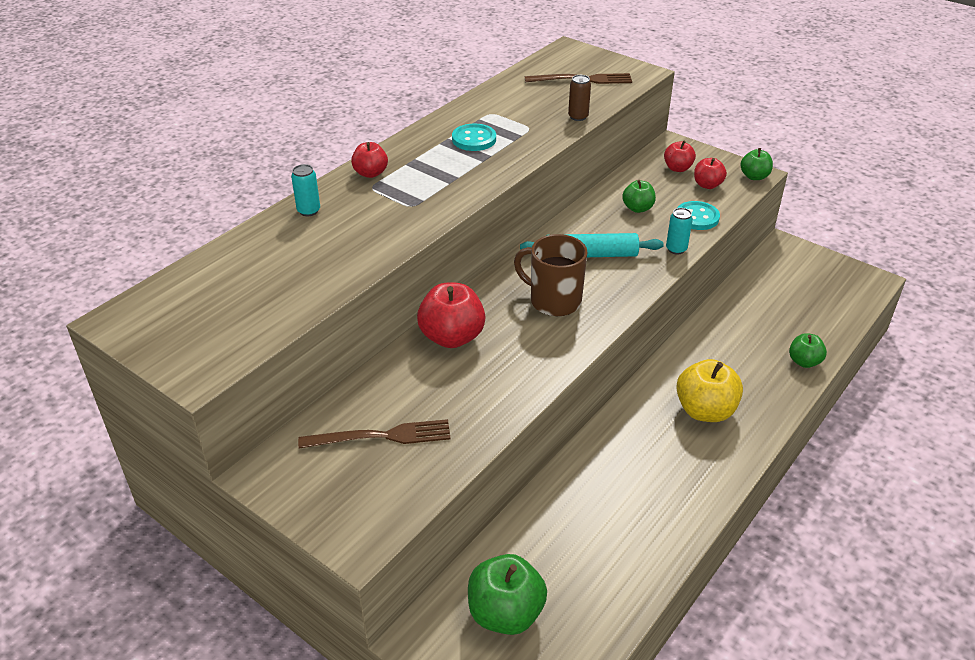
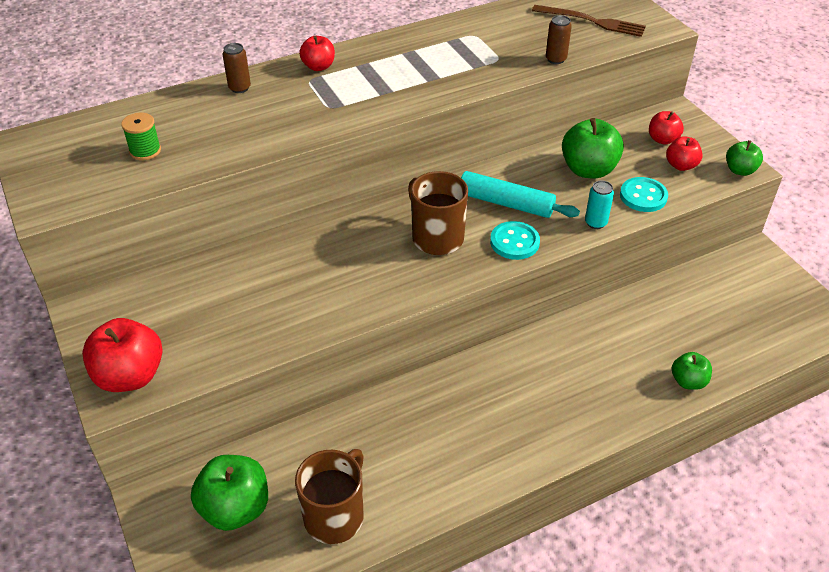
camera: 25 degrees right, 5 degrees up
(260, 292) = (145, 151): none -> green spool
(308, 211) = (239, 88): turquoise can -> brown can
(381, 436) = (197, 312): brown fork -> none
(452, 337) = (320, 242): red apple -> red apple (130, 376)
(474, 139) = (436, 57): turquoise button -> turquoise button (514, 242)
(601, 582) = (335, 516): none -> brown mug
(637, 208) = (588, 170): green apple -> green apple, size x1.72
(705, 411) = (548, 394): yellow apple -> none

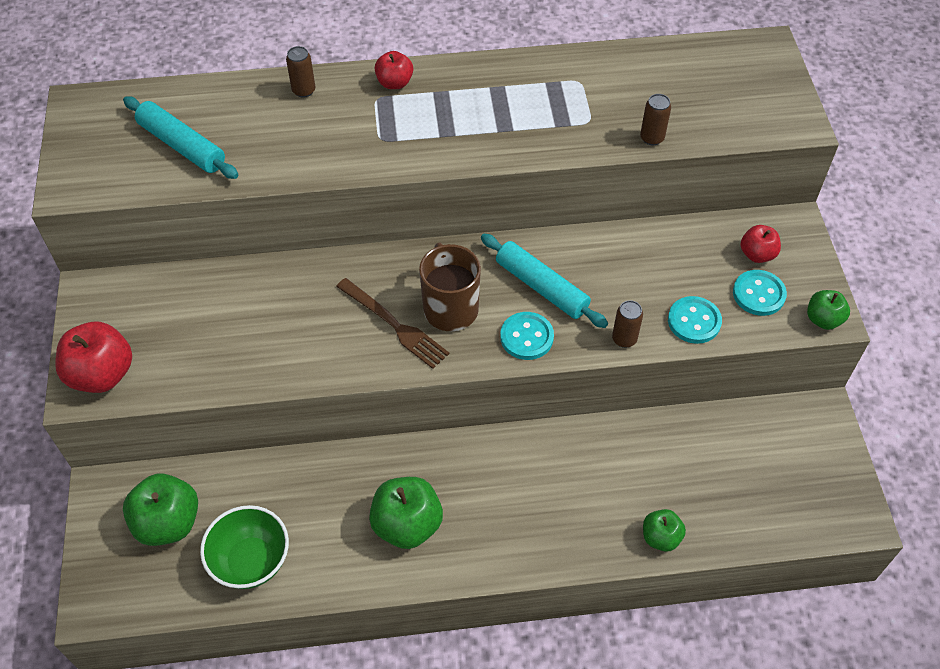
camera: 20 degrees right, 10 degrees up
(145, 151) = (182, 146): green spool -> turquoise rolling pin
(335, 516) = (251, 561): brown mug -> green bowl
(588, 170) = (652, 270): green apple -> green apple (407, 525)
(592, 21) = (722, 95): brown fork -> brown fork (394, 325)
(595, 223) = (624, 339): turquoise can -> brown can
(681, 165) = (758, 294): red apple -> turquoise button

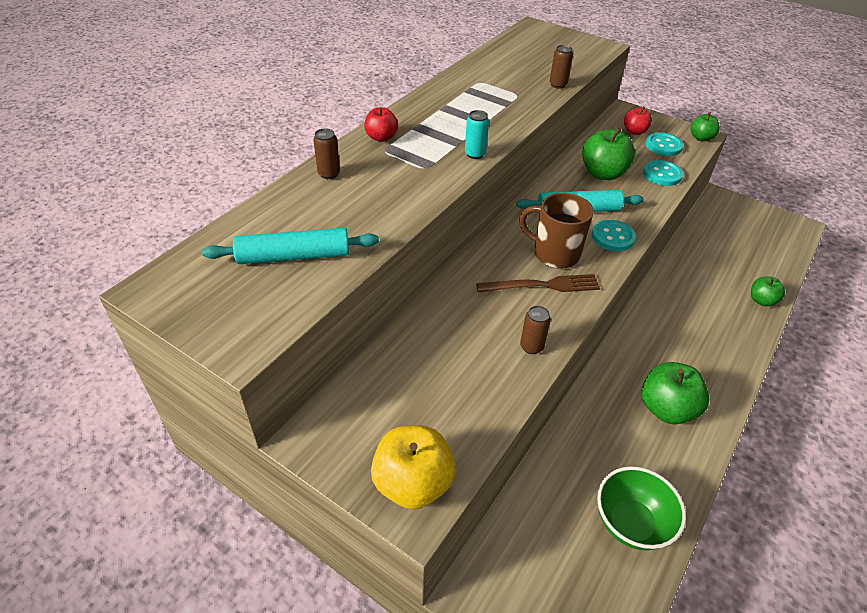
camera: 50 degrees left, 10 degrees down
(102, 374) = (413, 483): red apple -> yellow apple
(168, 523) = (548, 561): green apple -> green apple (603, 173)
(440, 156) = (475, 154): none -> turquoise can
(624, 339) = (651, 203): brown can -> brown can (531, 347)

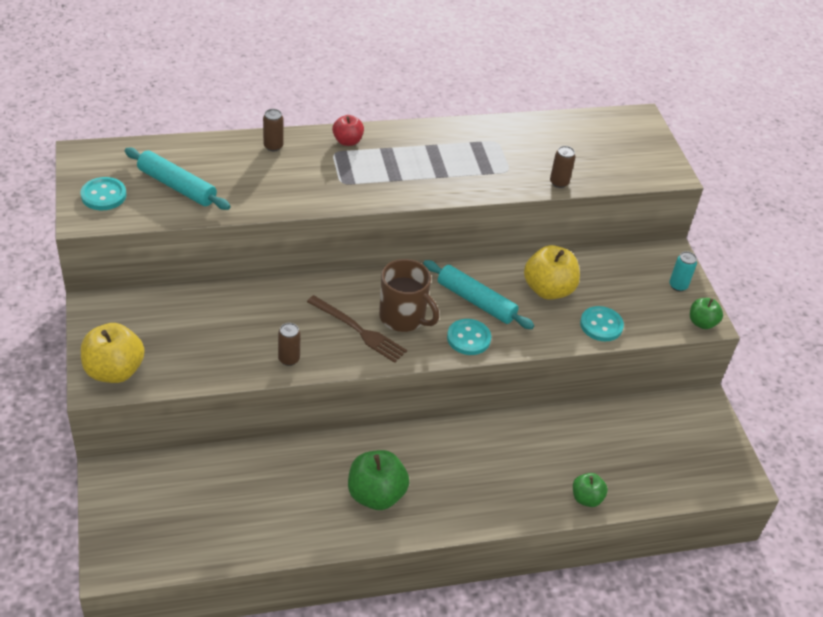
camera: 40 degrees right, 0 degrees up
(475, 154) = (392, 195): turquoise can -> turquoise can (678, 286)
(555, 254) = (403, 317): brown mug -> brown mug turned 150 degrees clockwise
(603, 173) = (548, 289): green apple -> yellow apple
(631, 523) = (246, 526): green bowl -> none
(634, 131) = (645, 276): red apple -> none
(663, 146) = (649, 305): turquoise button -> turquoise button (103, 195)

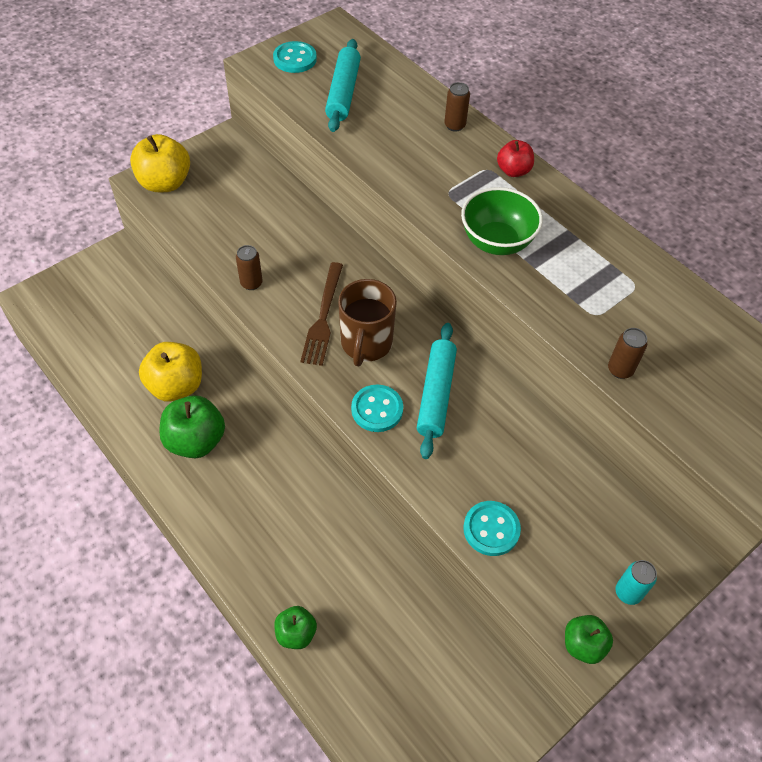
camera: 65 degrees right, 10 degrees up
(410, 182) = (496, 242): none -> green bowl
(548, 289) = (507, 454): yellow apple -> yellow apple (176, 386)

